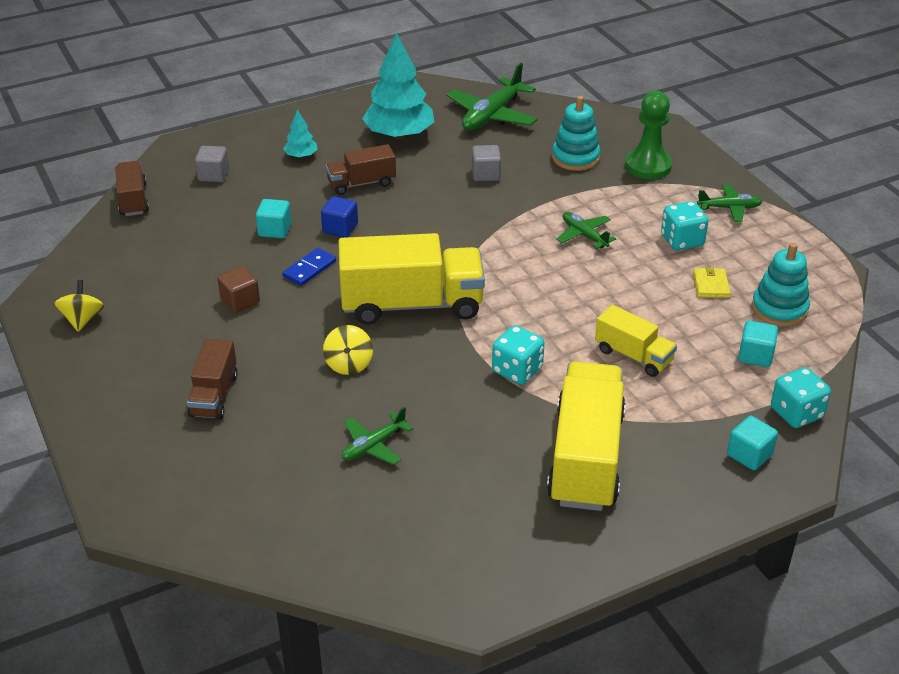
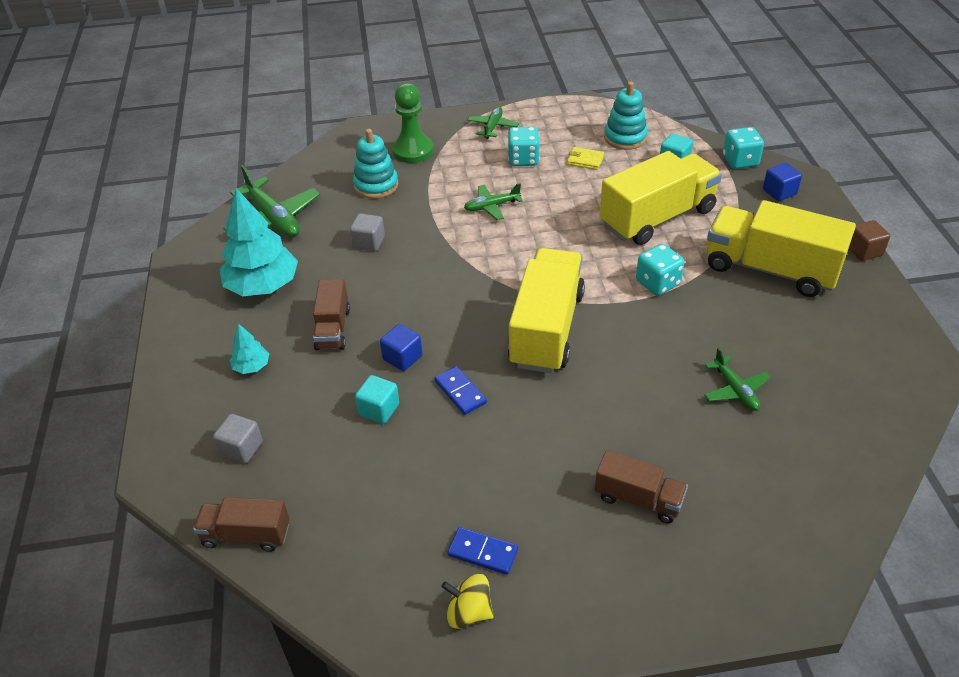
camera: 70 degrees left, 5 degrees up
(139, 316) = (483, 552): none -> blue domino
(240, 301) = (491, 456): brown cube -> brown cube (864, 251)
(349, 364) = (619, 388): yellow spinning top -> none
(633, 356) = (657, 218): yellow truck -> yellow truck, size x1.88
(749, 455) = (779, 192): turquoise cube -> blue cube

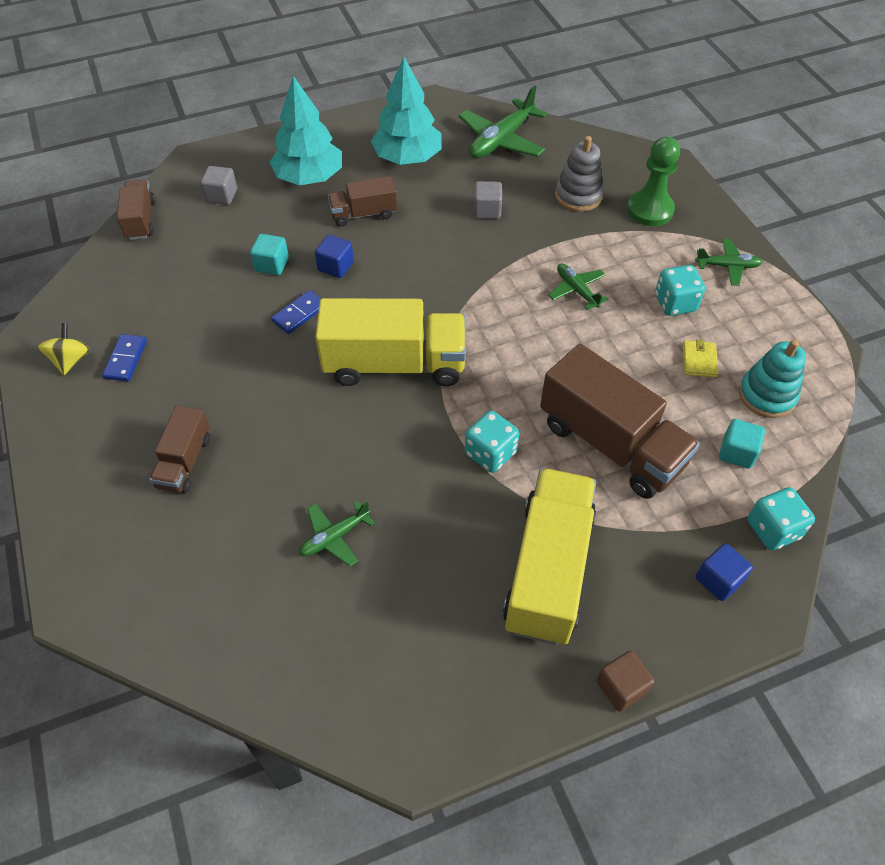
camera: 75 degrees right, 10 degrees up
(252, 366) = (309, 177): turquoise tree -> turquoise tree, size x2.15
(376, 185) = (578, 195): turquoise stacking toy -> grey stacking toy
(657, 218) = (611, 444): yellow truck -> brown truck

